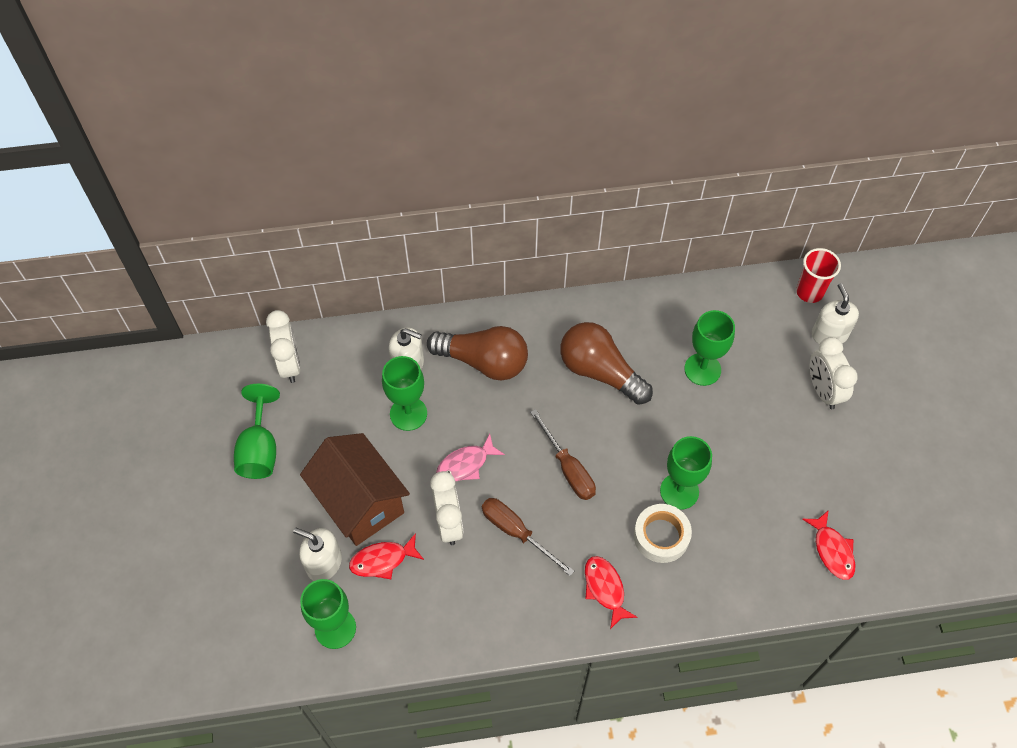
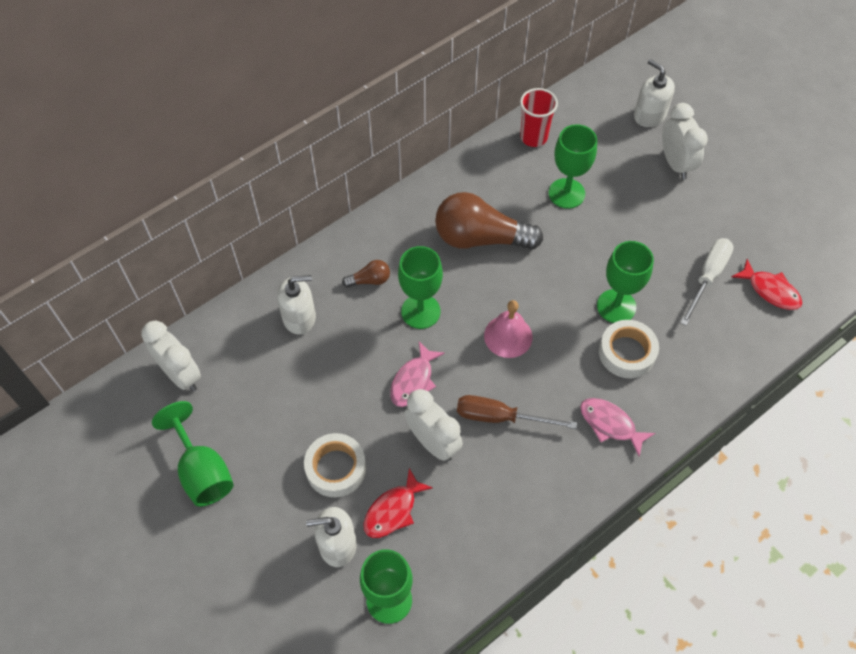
camera: 30 degrees left, 0 degrees up
(360, 502) = (336, 468): brown house -> white tape
(408, 414) = (329, 362): green goblet -> green goblet (420, 311)
(484, 362) = (369, 280): brown light bulb -> brown light bulb, size x0.44
(568, 468) = (508, 336): brown screwdriver -> pink bell
(605, 589) = (610, 424): red fish -> pink fish
(781, 508) = (708, 277): none -> white screwdriver
(809, 292) = (611, 88): red cup -> red cup (533, 137)
(823, 390) = (675, 163): white clock -> white clock turned 150 degrees counterclockwise

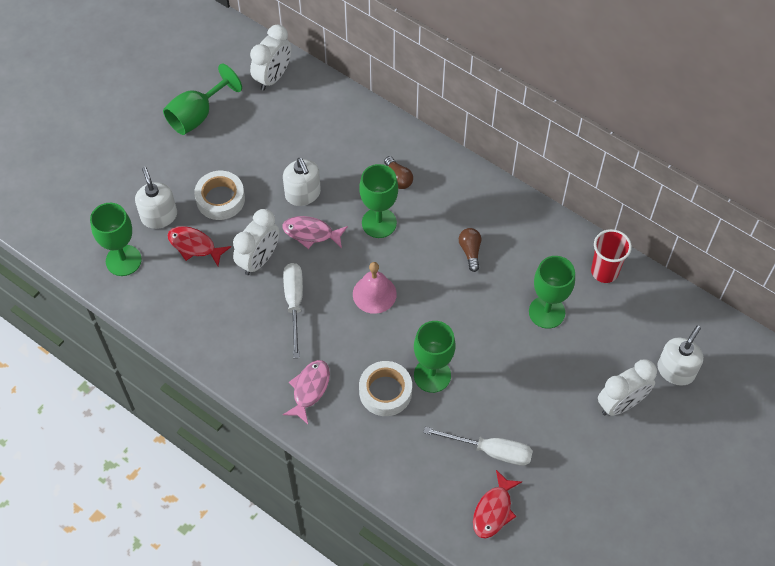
camera: 75 degrees right, 0 degrees up
(299, 317) = (347, 139): white soap dispenser -> white soap dispenser (303, 194)
(480, 238) = (470, 251): brown light bulb -> brown light bulb, size x0.44
(500, 417) = (294, 303): brown screwdriver -> white screwdriver

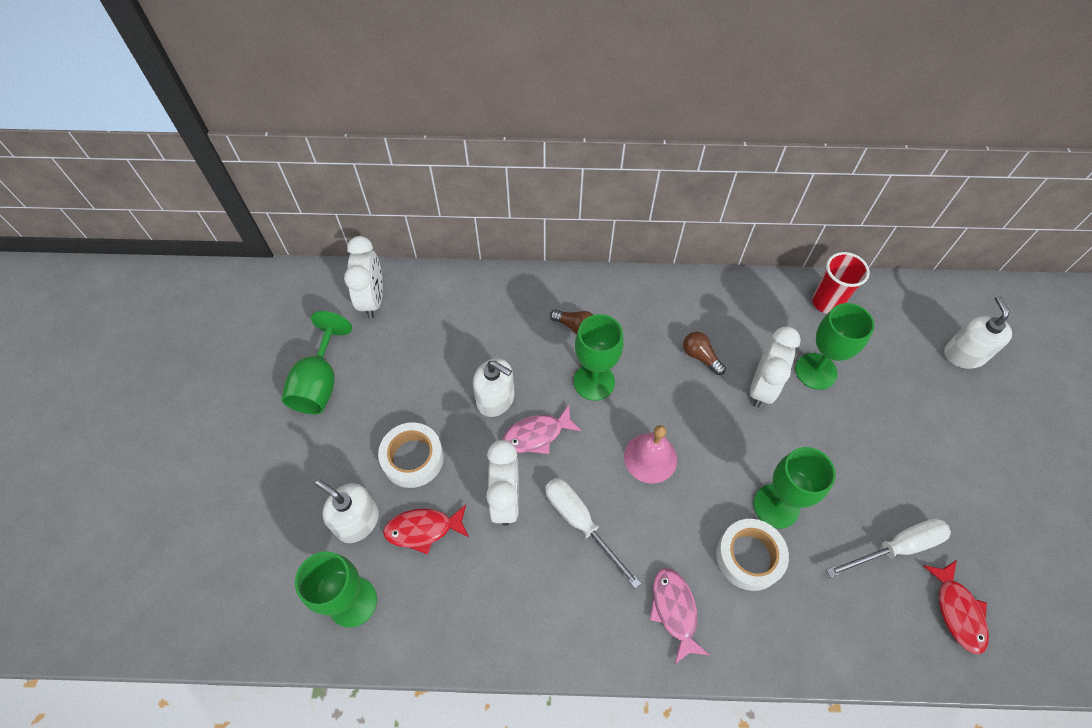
camera: 35 degrees left, 0 degrees up
(621, 403) = (954, 416): white clock -> white clock (762, 387)

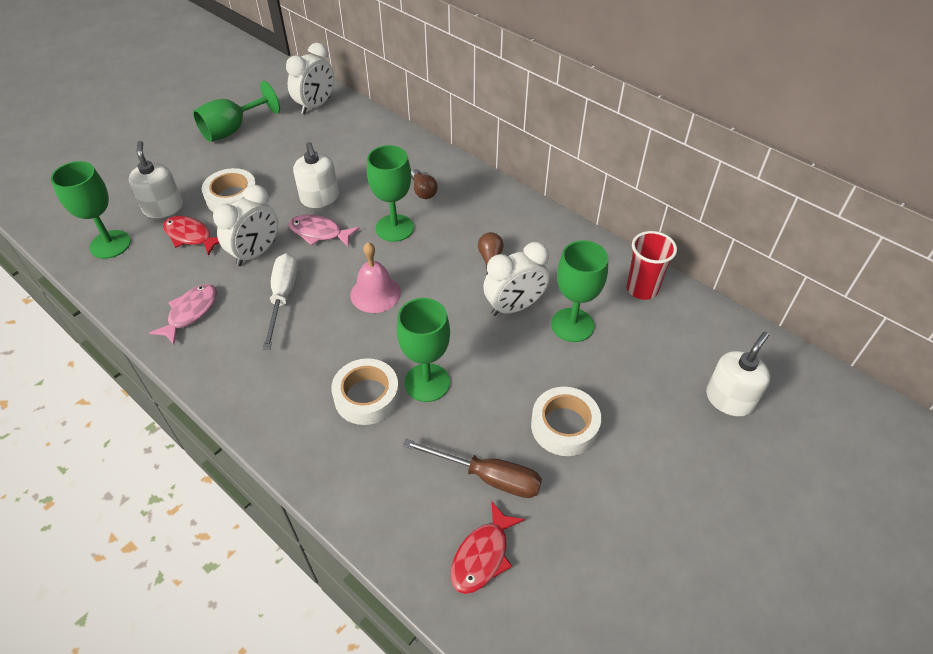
camera: 40 degrees right, 10 degrees down
(674, 610) = (276, 387): pink fish -> pink fish (190, 312)
(896, 547) = (487, 477): white screwdriver -> brown screwdriver
(897, 462) = (564, 426): none -> white tape

